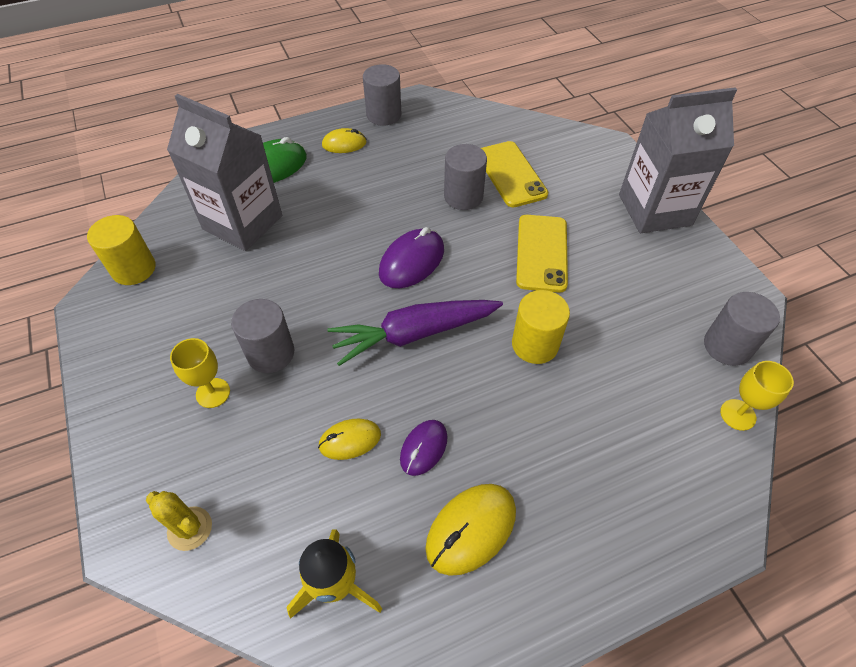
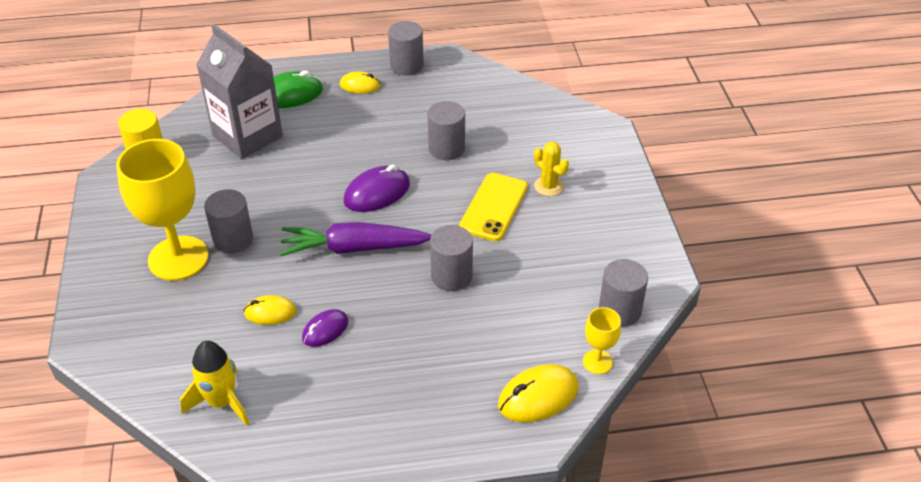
camera: 15 degrees right, 10 degrees down
(190, 528) = (130, 343): yellow cactus -> yellow cactus (548, 186)
(213, 393) = (178, 258): yellow goblet -> yellow goblet, size x2.16
(471, 529) = (337, 390): yellow mouse -> yellow mouse (538, 396)
(511, 174) = (499, 137): yellow phone -> none
(535, 344) = (451, 276): yellow cylinder -> grey cylinder
(654, 210) = (617, 191): grey carton -> none

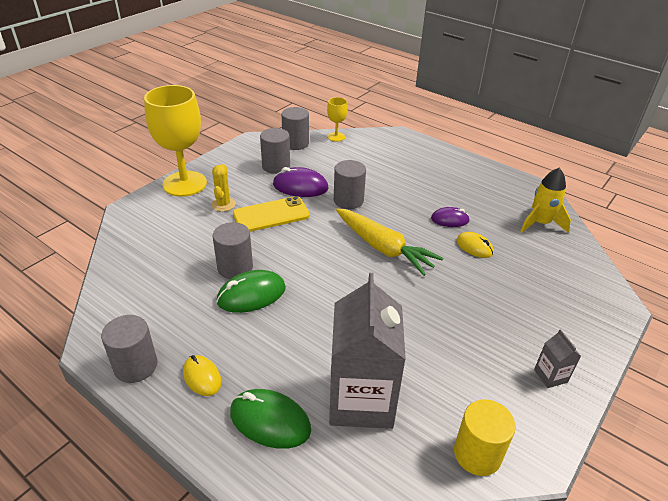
camera: 135 degrees left, 5 degrees down
(122, 234) = (550, 376): none -> grey carton
(178, 258) = (513, 322): yellow goblet -> yellow goblet (185, 184)
(233, 239) = (460, 308): grey cylinder -> grey cylinder (276, 166)
(354, 248) = (383, 248): purple carrot -> yellow carrot
(377, 193) = (324, 271): purple mouse -> purple mouse (300, 186)
(404, 141) = (251, 295): none -> green mouse
(538, 396) = (379, 142): yellow mouse -> none

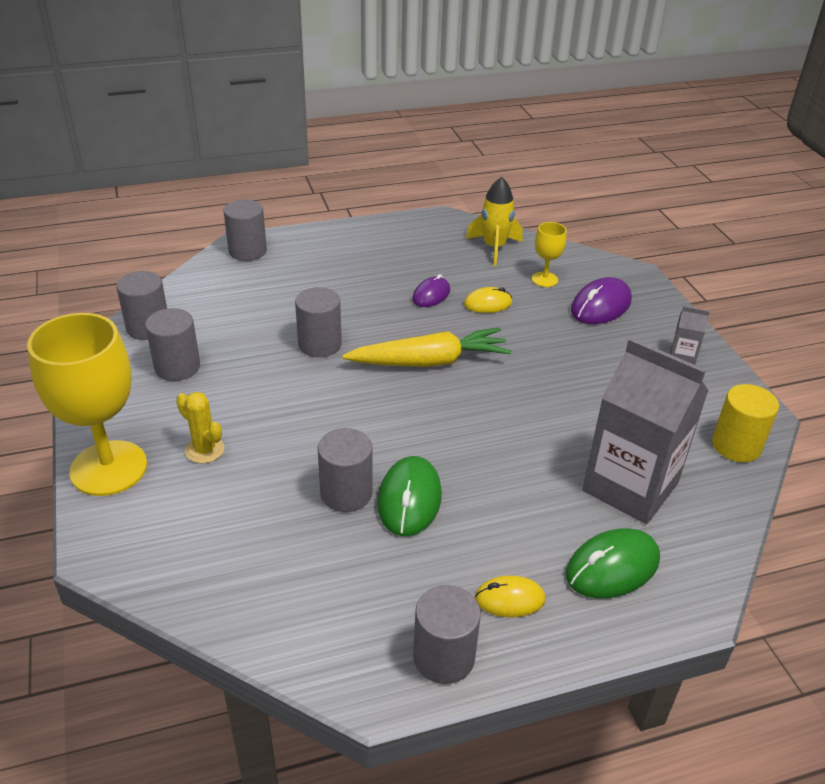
camera: 55 degrees left, 0 degrees up
(271, 215) = (276, 417): yellow phone -> none
(300, 186) = (247, 367): purple mouse -> purple mouse (600, 306)
(336, 137) = (179, 290): yellow goblet -> yellow goblet (544, 279)
(397, 139) = (247, 251): none -> grey cylinder

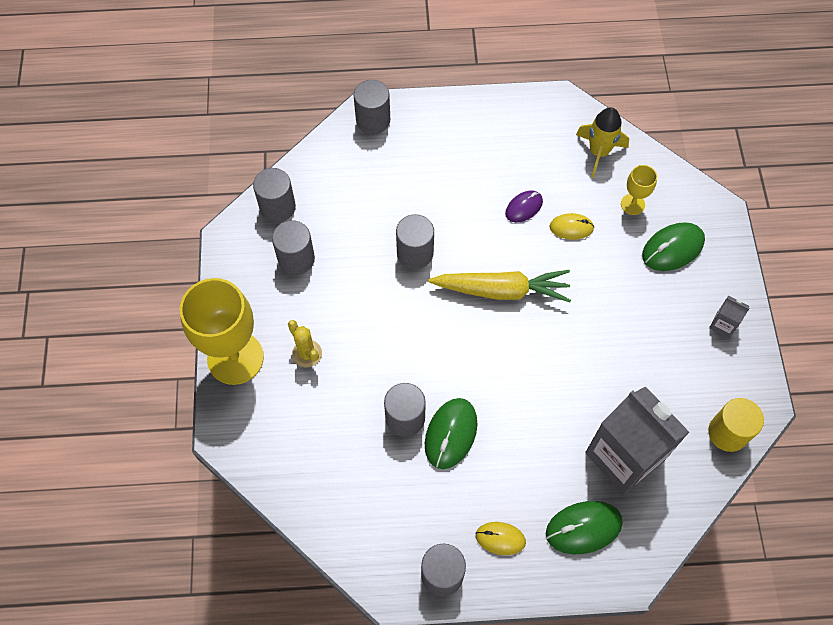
camera: 15 degrees right, 25 degrees up
(600, 306) = (672, 248): purple mouse -> green mouse

